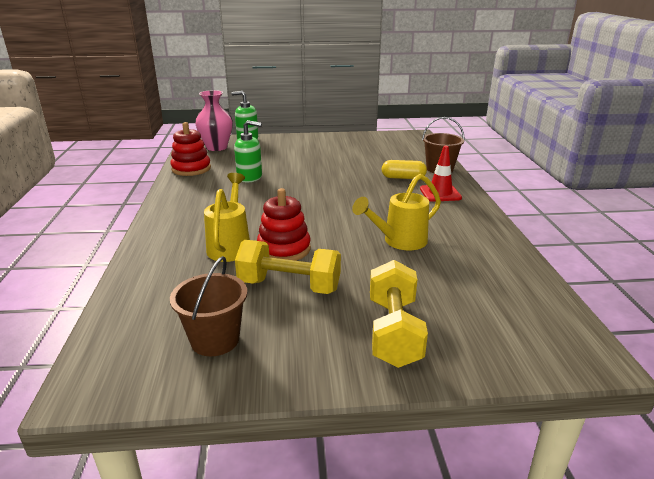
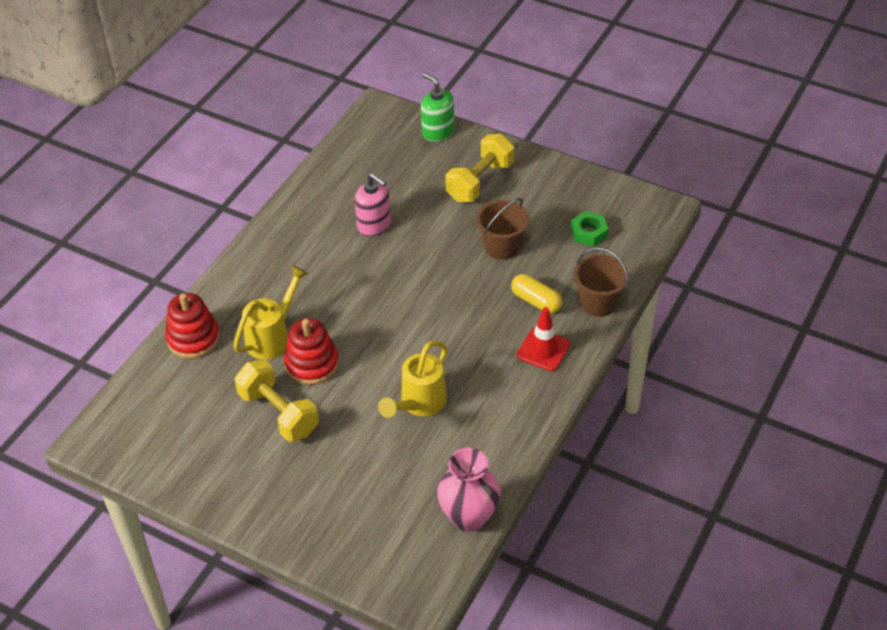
camera: 35 degrees right, 20 degrees up
(191, 169) = (328, 179): red stacking toy -> red stacking toy (193, 338)
(215, 340) = (188, 441): brown bucket -> brown bucket (502, 247)
(217, 147) = (388, 138): pink vase -> pink vase (469, 517)
(250, 177) = (374, 225): green soap dispenser -> pink soap dispenser
(391, 149) = (588, 233): none -> green nut
(394, 332) = (310, 500): yellow dumbbell -> yellow dumbbell (480, 182)
(399, 242) = (418, 404): yellow watering can -> yellow watering can turned 60 degrees counterclockwise

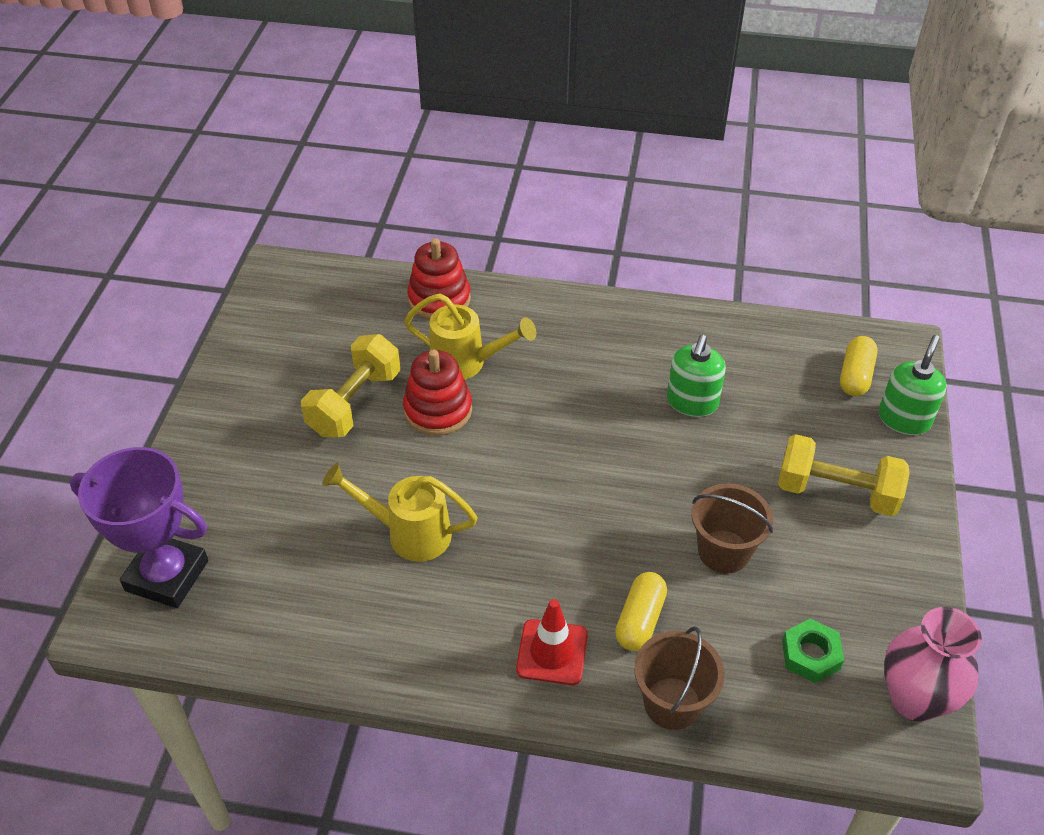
camera: 70 degrees right, 0 degrees up
(374, 225) = (692, 402): pink soap dispenser -> green soap dispenser
(391, 140) = (855, 376): none -> yellow capsule
(395, 557) = (167, 575): none -> purple trophy
(469, 517) = (240, 637): pink vase -> pink vase (914, 699)

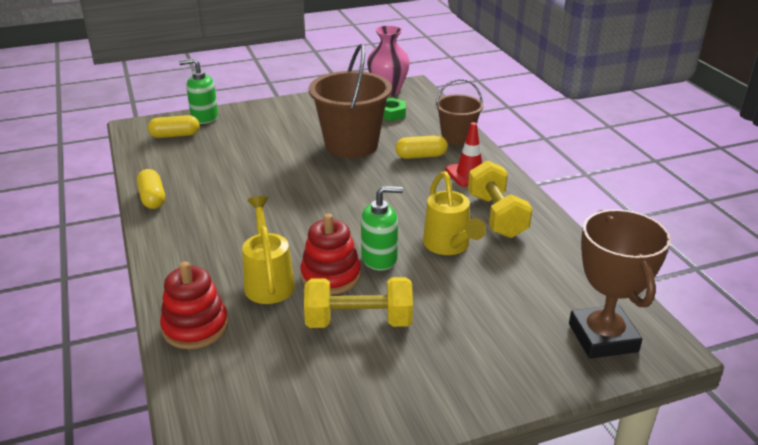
camera: 120 degrees left, 15 degrees down
(167, 575) = (602, 337): purple trophy -> brown trophy
(692, 321) = (152, 198): none -> yellow capsule
(692, 402) = (239, 179): green soap dispenser -> green soap dispenser (379, 258)
(723, 551) = (351, 145): brown bucket -> brown bucket, size x1.68
(836, 492) = (278, 125): yellow dumbbell -> yellow dumbbell (496, 216)

